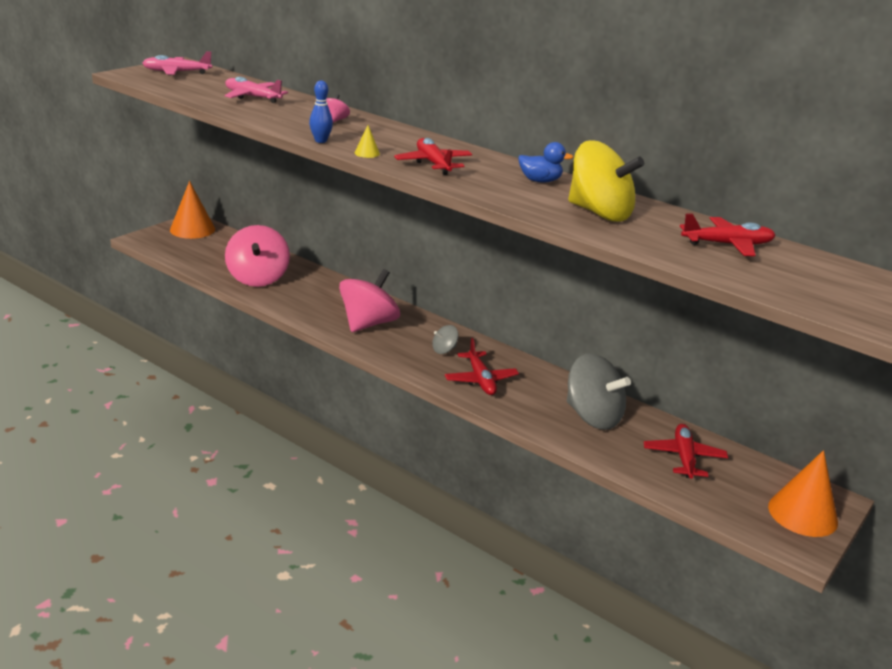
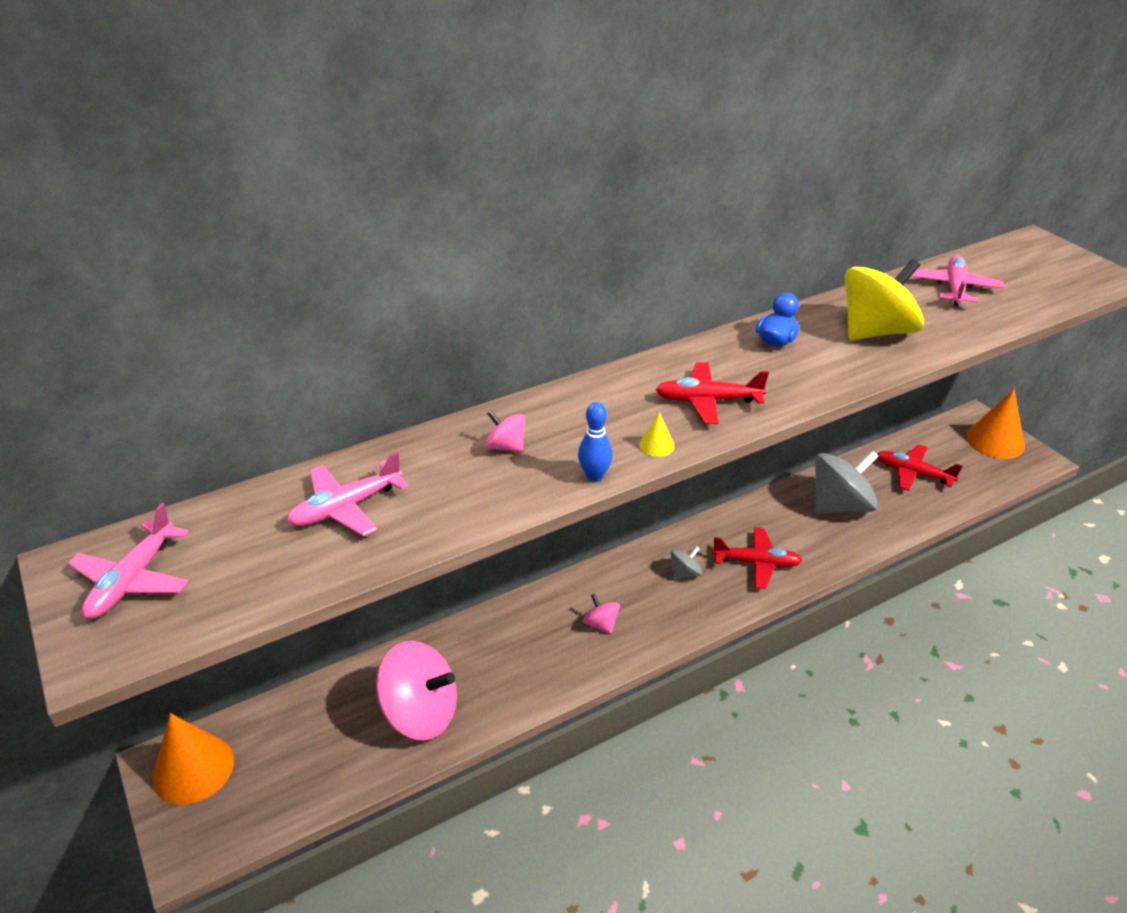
camera: 65 degrees left, 10 degrees up
(368, 324) = (601, 624): pink spinning top -> pink spinning top, size x0.45
(444, 350) = (684, 573): grey spinning top -> grey spinning top turned 120 degrees counterclockwise
(728, 245) = (954, 288): red plane -> pink plane

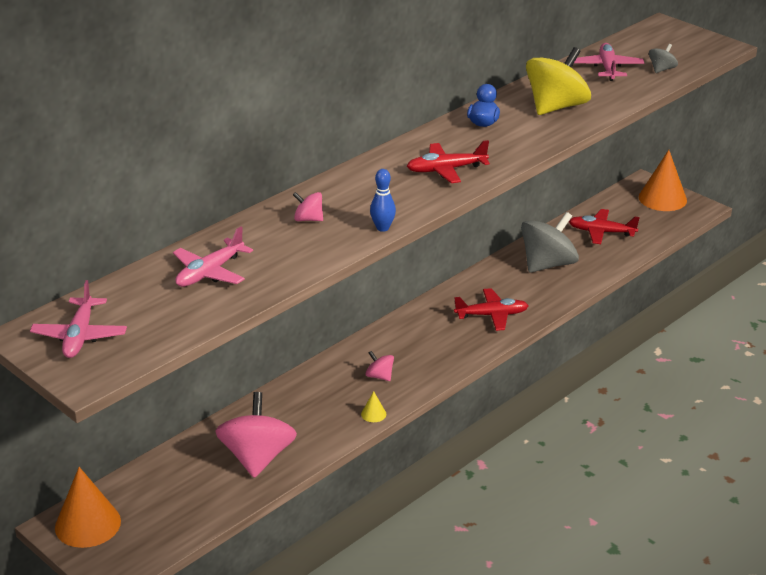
camera: 15 degrees left, 5 degrees down
(420, 713) = (257, 458): pink spinning top -> pink spinning top turned 90 degrees counterclockwise
(656, 445) = (419, 203): yellow cone -> yellow cone (373, 414)
(684, 573) = (435, 331): grey spinning top -> grey spinning top (661, 69)

